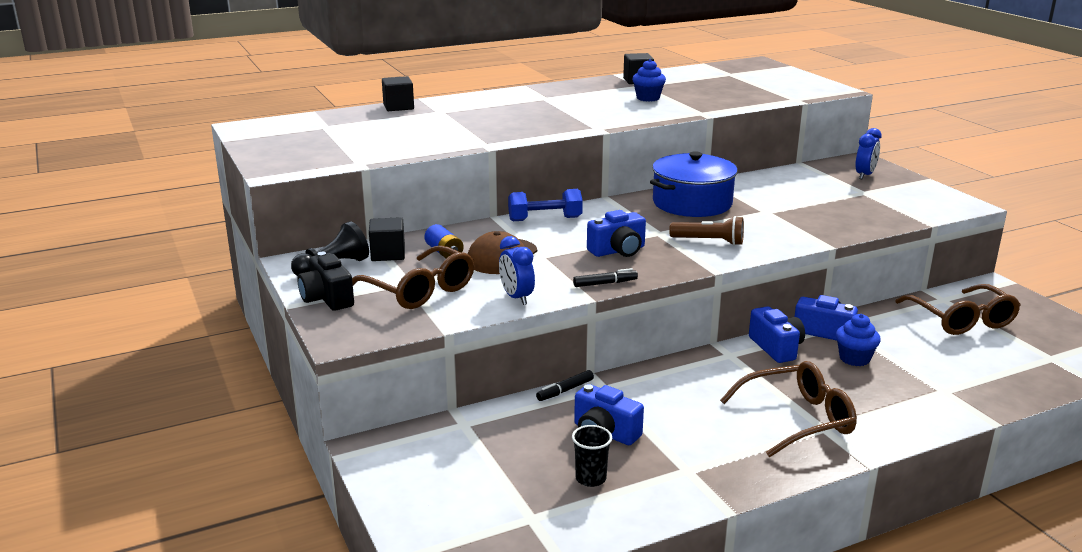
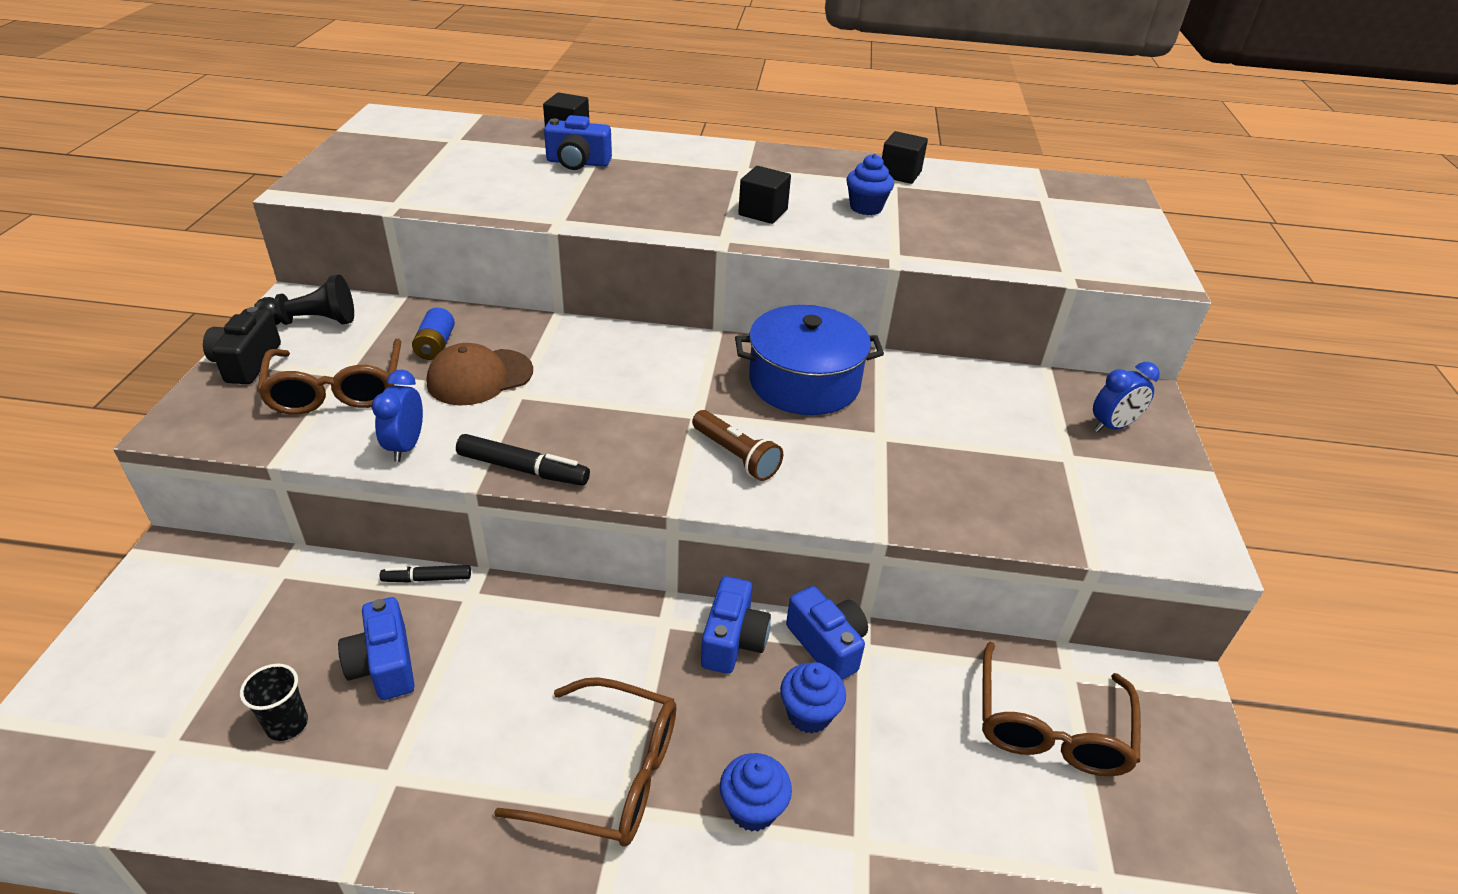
camera: 30 degrees right, 15 degrees up
(388, 254) = (384, 325): black cube -> black cube (763, 212)
(545, 219) = (602, 339): blue dumbbell -> none
(605, 283) = (523, 469): black marker -> black marker, size x1.56
(618, 251) = (610, 423): blue camera -> blue camera (578, 163)
(881, 401) = (752, 808): none -> blue cupcake

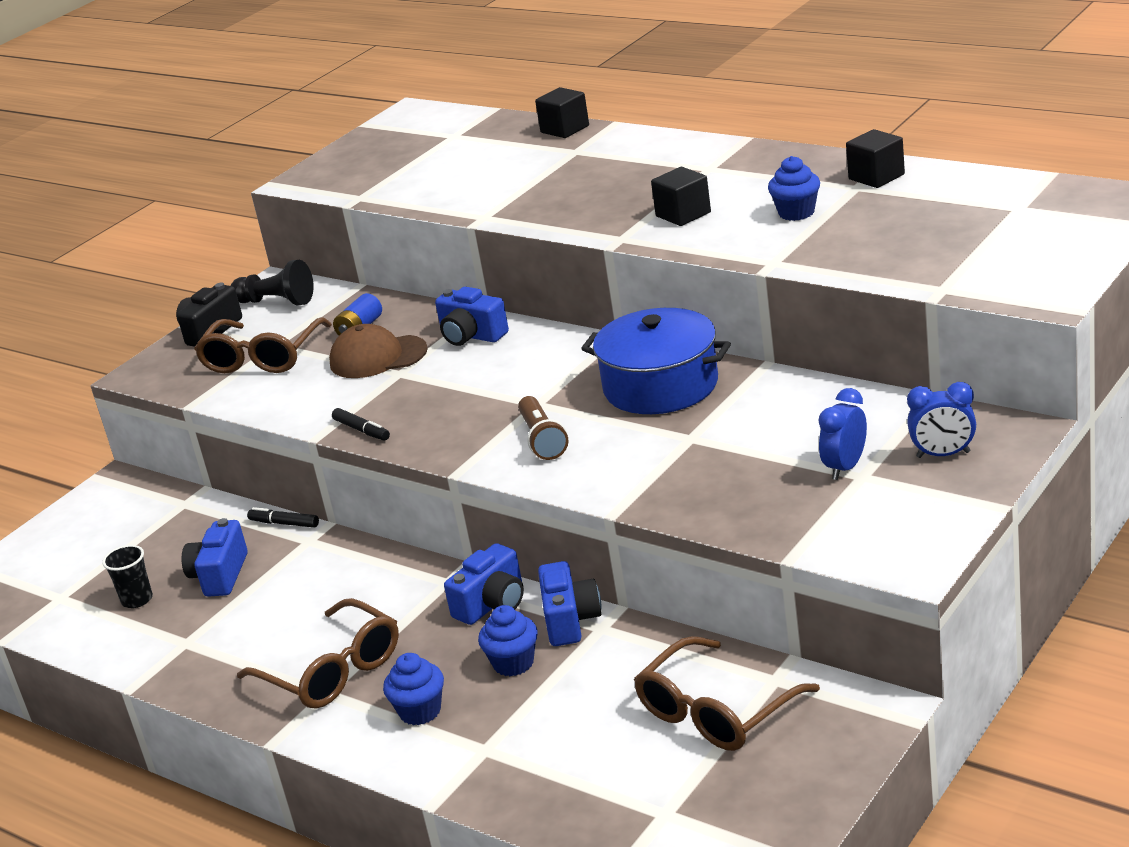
camera: 35 degrees right, 10 degrees down
(406, 446) = (286, 404): blue clock -> blue clock (845, 467)
(523, 469) = (362, 430): black marker -> black marker, size x0.64
(578, 163) = (548, 160): blue camera -> blue camera (471, 336)

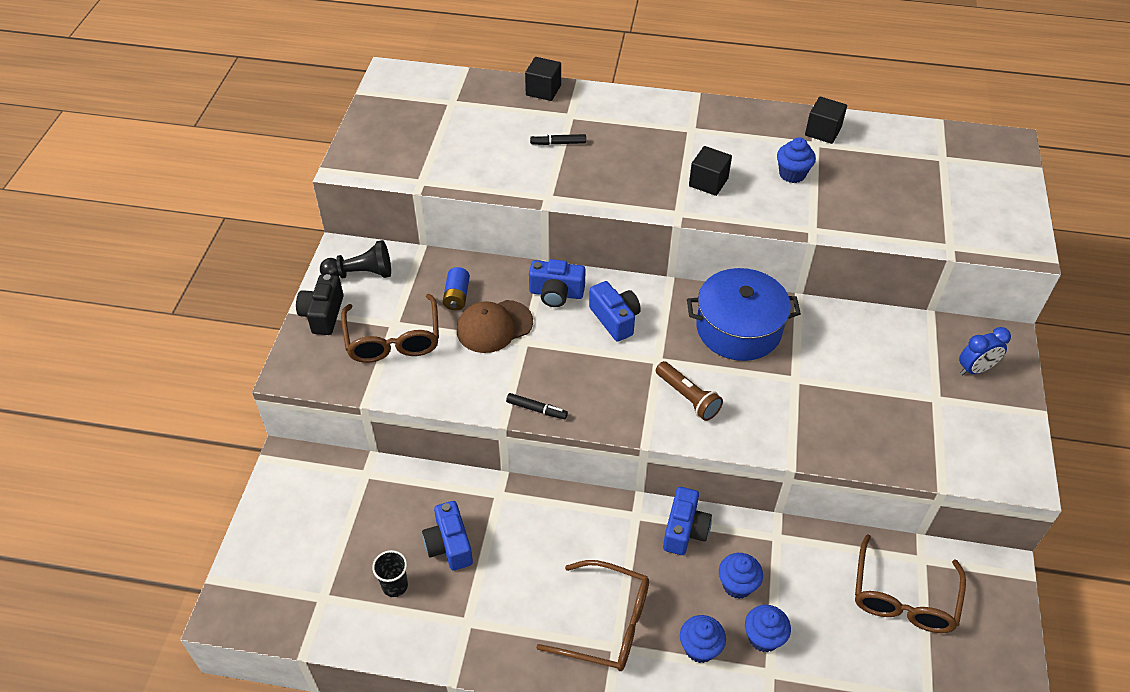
camera: 30 degrees left, 20 degrees up
(284, 523) = (467, 480): black marker -> black marker (558, 143)
(504, 716) = (763, 637): none -> blue cupcake
(570, 620) = (751, 534): blue camera -> blue camera (615, 319)
(845, 467) = (920, 392): blue clock -> none

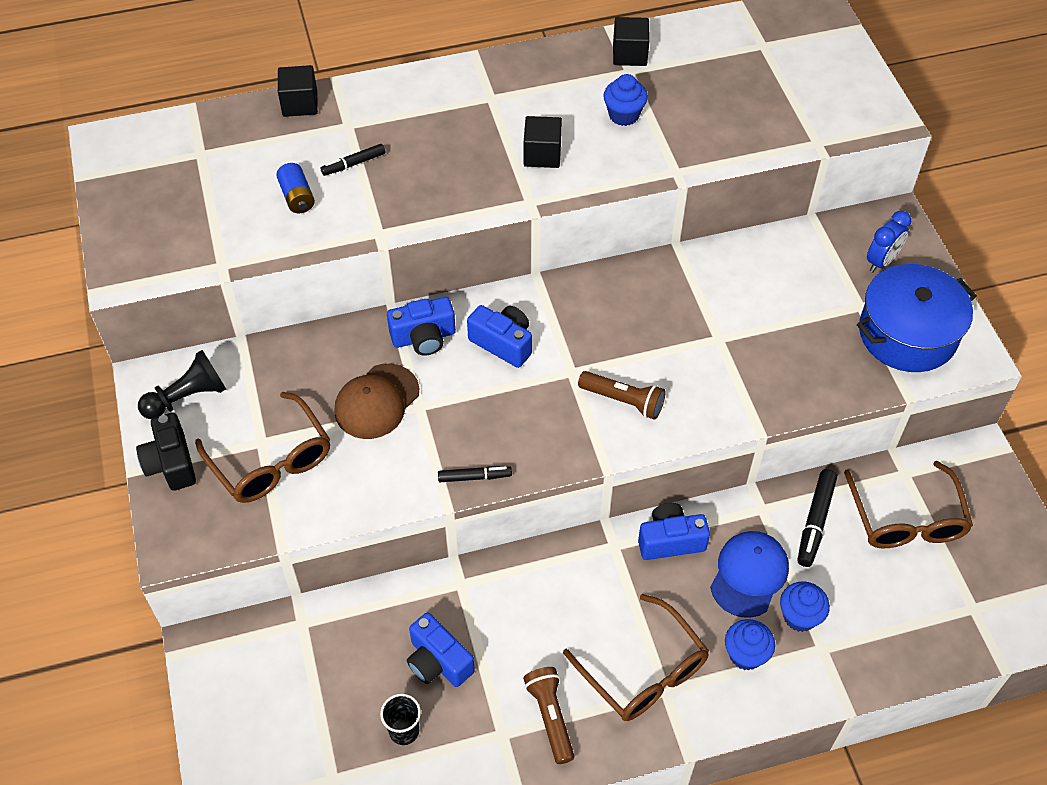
camera: 25 degrees left, 5 degrees up
(457, 296) = (315, 382): blue battery -> blue battery (297, 197)
(512, 626) = (550, 717): none -> brown flashlight
(607, 624) = (644, 671): brown glasses -> brown glasses turned 60 degrees clockwise
(684, 530) = (670, 540): blue camera -> blue camera turned 90 degrees counterclockwise
(737, 585) = (749, 574): blue cupcake -> blue cap
(738, 329) = (635, 305): blue pot -> blue pot (907, 334)
(818, 566) = (815, 522): none -> black marker

